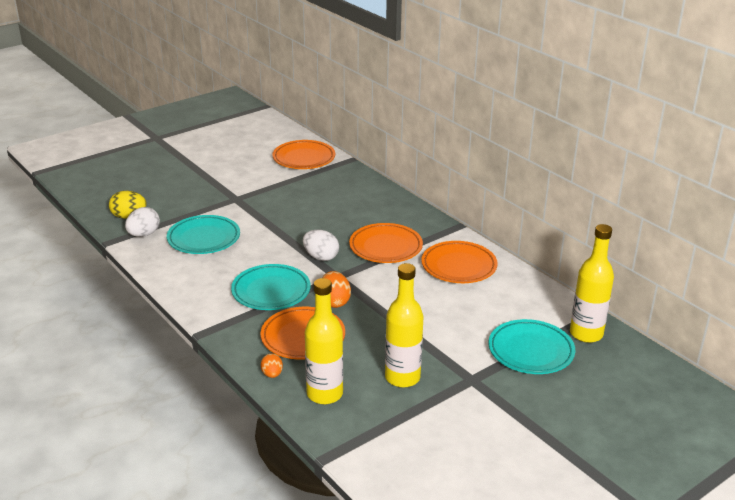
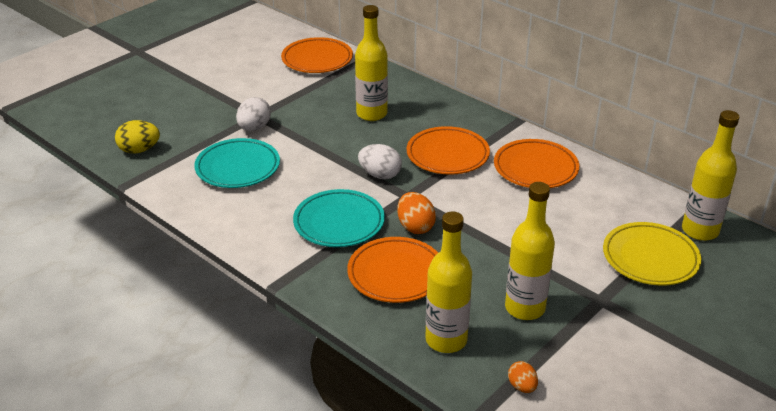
camera: 10 degrees left, 5 degrees up
(144, 234) = (165, 170): white egg -> white egg (254, 128)
(272, 374) = (377, 324): orange egg -> orange egg (522, 386)
(333, 207) = (371, 114): none -> yellow bottle
(530, 351) = (650, 258): turquoise plate -> yellow plate

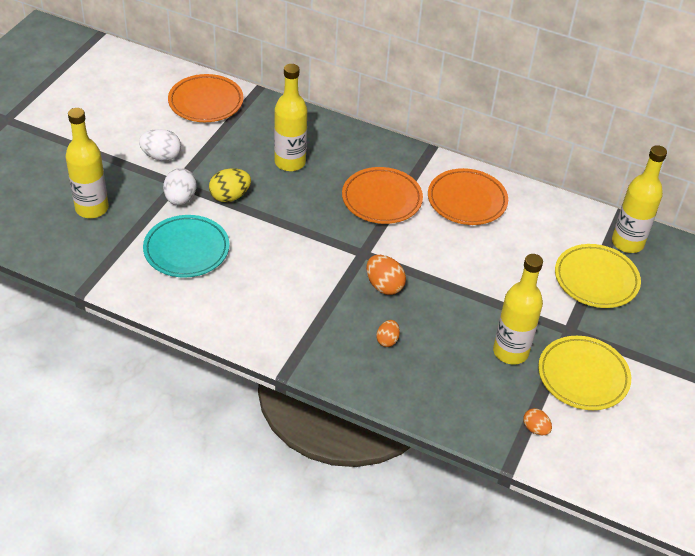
camera: 20 degrees left, 10 degrees up
(139, 150) = (75, 246): yellow egg -> yellow egg (230, 196)
(339, 223) = (312, 295): turquoise plate -> none
(380, 175) = (328, 233): white egg -> white egg (161, 156)
(396, 274) = (387, 340): orange plate -> orange egg
(446, 340) = (457, 398): yellow bottle -> yellow bottle (92, 208)
(598, 346) = (583, 376): none -> yellow plate

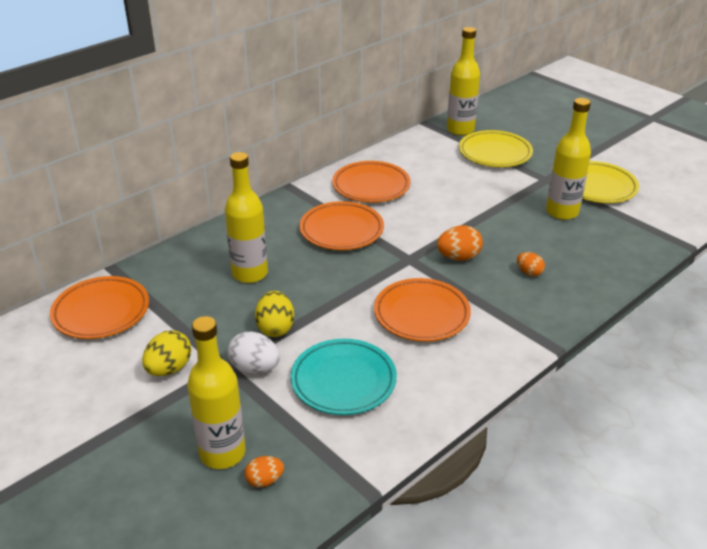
camera: 65 degrees left, 10 degrees down
(161, 156) = (169, 369): white egg -> yellow egg
(288, 277) = (421, 314): none -> orange plate
(535, 429) = (648, 222): orange egg -> orange egg (264, 480)

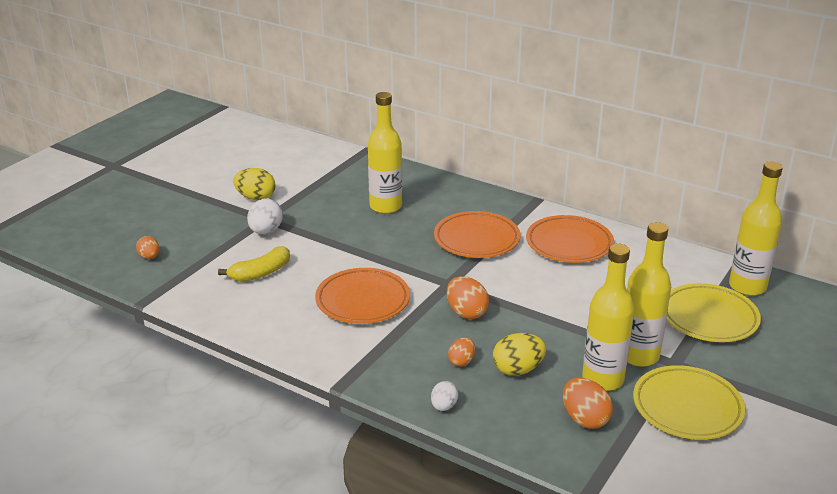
camera: 75 degrees right, 5 degrees down
(101, 312) = (311, 158): orange plate -> none
(222, 453) = (174, 236): yellow bottle -> yellow bottle (638, 356)
(275, 328) = (317, 231): yellow egg -> yellow egg (518, 370)
(343, 381) = (260, 273): turquoise plate -> yellow banana
(589, 292) = (444, 406): none -> white egg
(608, 230) = (585, 419): none -> orange egg

